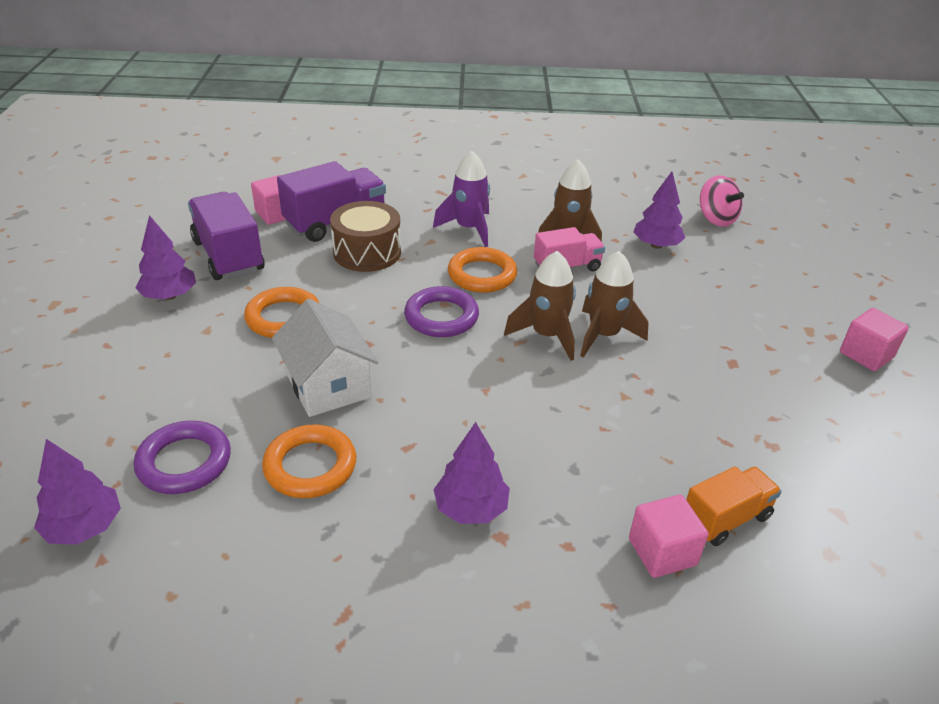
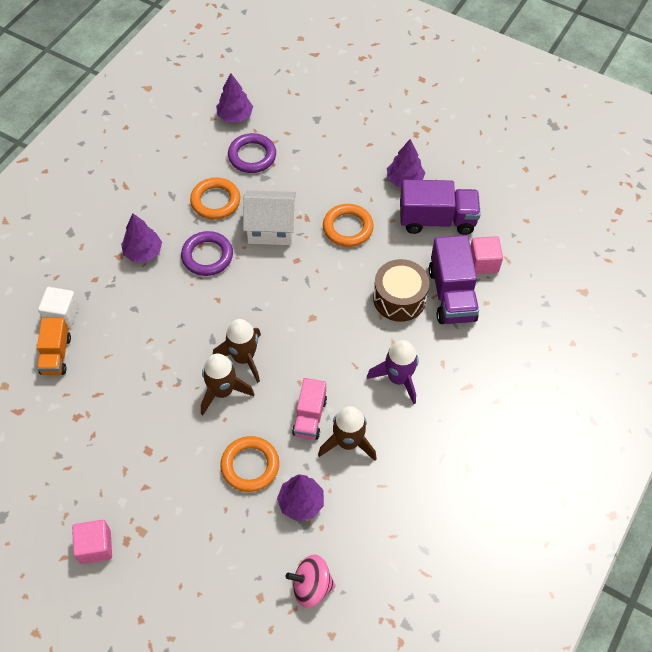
camera: 120 degrees right, 20 degrees up
(441, 317) = (298, 309): purple ring -> purple ring (207, 256)
(482, 275) = (331, 355): orange ring -> orange ring (250, 466)
(662, 552) = (62, 314): pink cube -> white cube

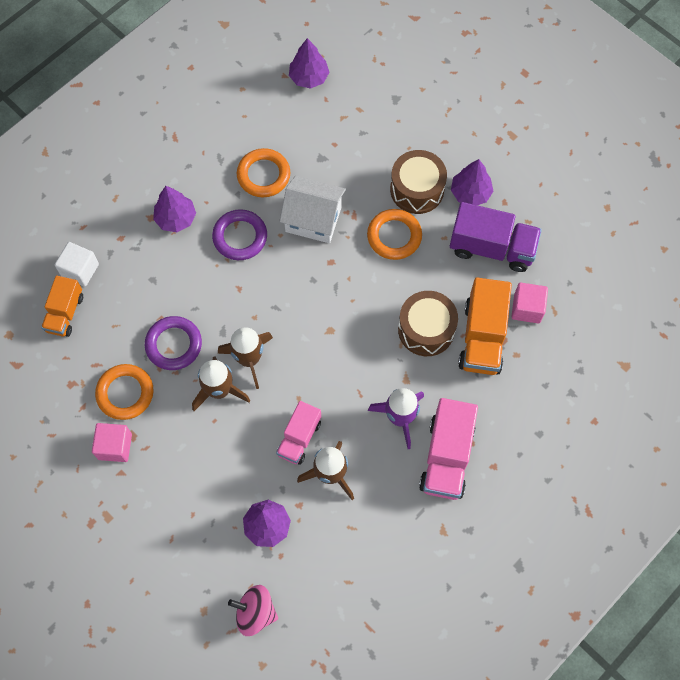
camera: 15 degrees right, 10 degrees up
(95, 546) = (61, 521): pink cube -> pink cube (115, 446)
(250, 466) = (227, 475): orange ring -> orange ring (125, 393)
(252, 156) = (315, 129): purple ring -> purple ring (174, 345)
(356, 186) = (417, 189): none -> brown drum
(451, 403) = (446, 457): none -> pink truck
(452, 294) = (482, 337): purple truck -> orange truck

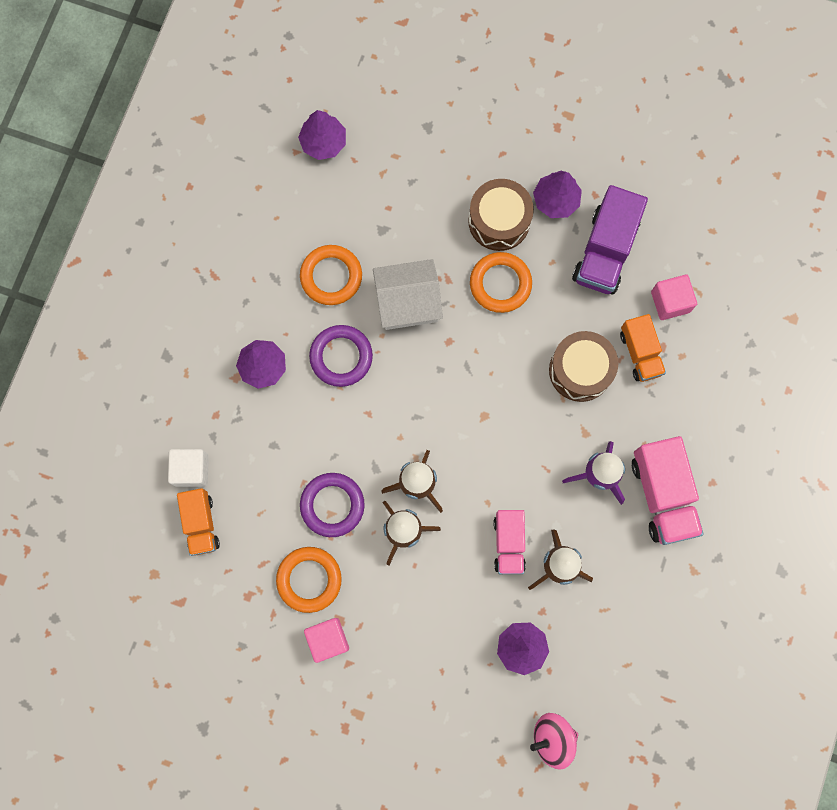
camera: 25 degrees left, 10 degrees up
(482, 337) = (640, 353): orange truck -> orange truck, size x0.63
(492, 247) = (605, 251): purple truck -> purple truck turned 120 degrees clockwise

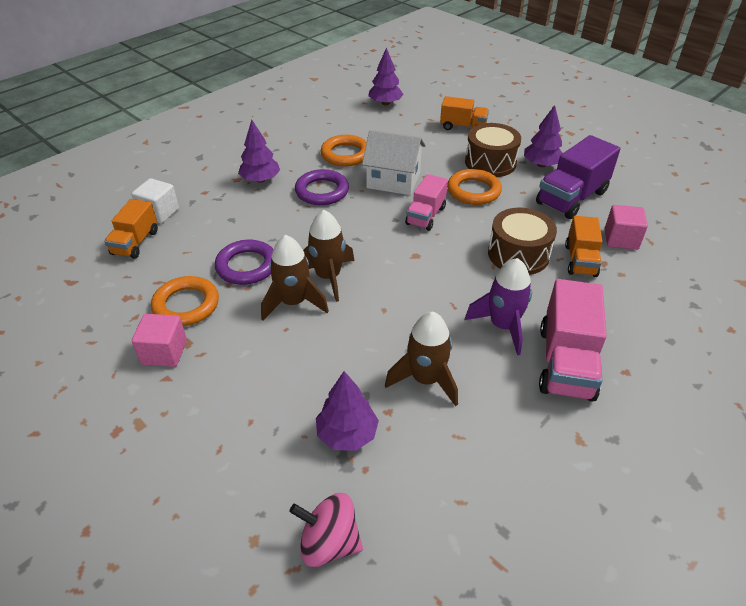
camera: 25 degrees right, 35 degrees down
(440, 157) = (463, 127): none -> orange truck
(509, 543) = (386, 345): pink truck -> pink truck (426, 216)

